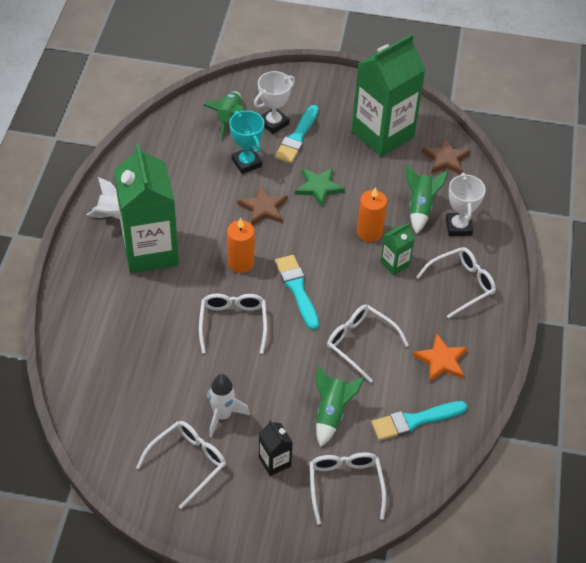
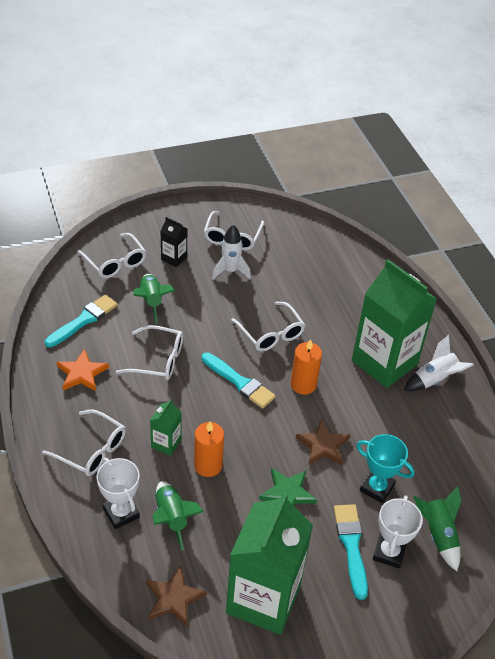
camera: 150 degrees right, 5 degrees down
(461, 284) = (92, 450): white glasses -> white glasses turned 90 degrees counterclockwise

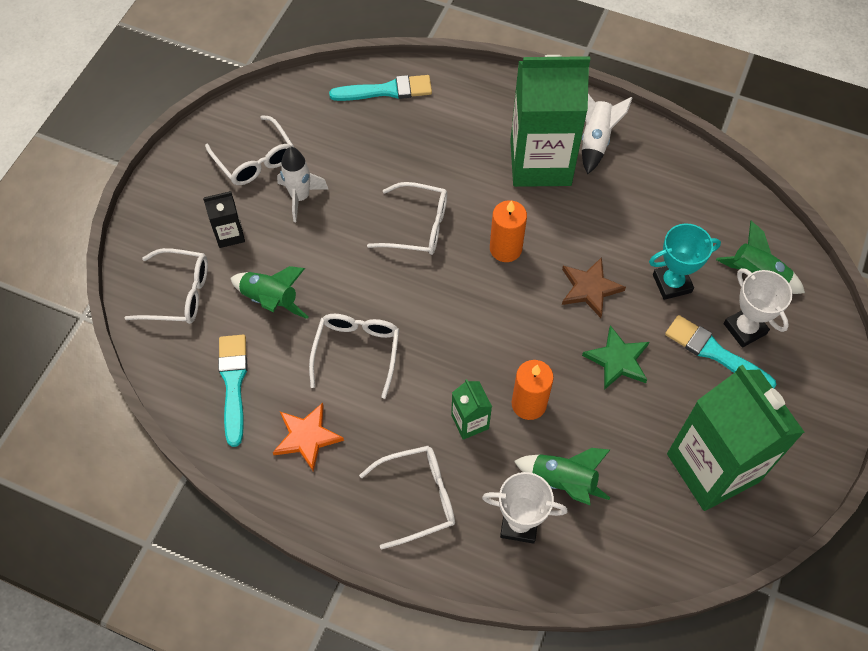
camera: 45 degrees left, 15 degrees up
(158, 360) = (357, 351): white glasses -> white glasses turned 45 degrees counterclockwise
(174, 598) = (653, 545): brown star -> none
(239, 382) = (453, 300): turquoise brush -> turquoise brush (386, 90)

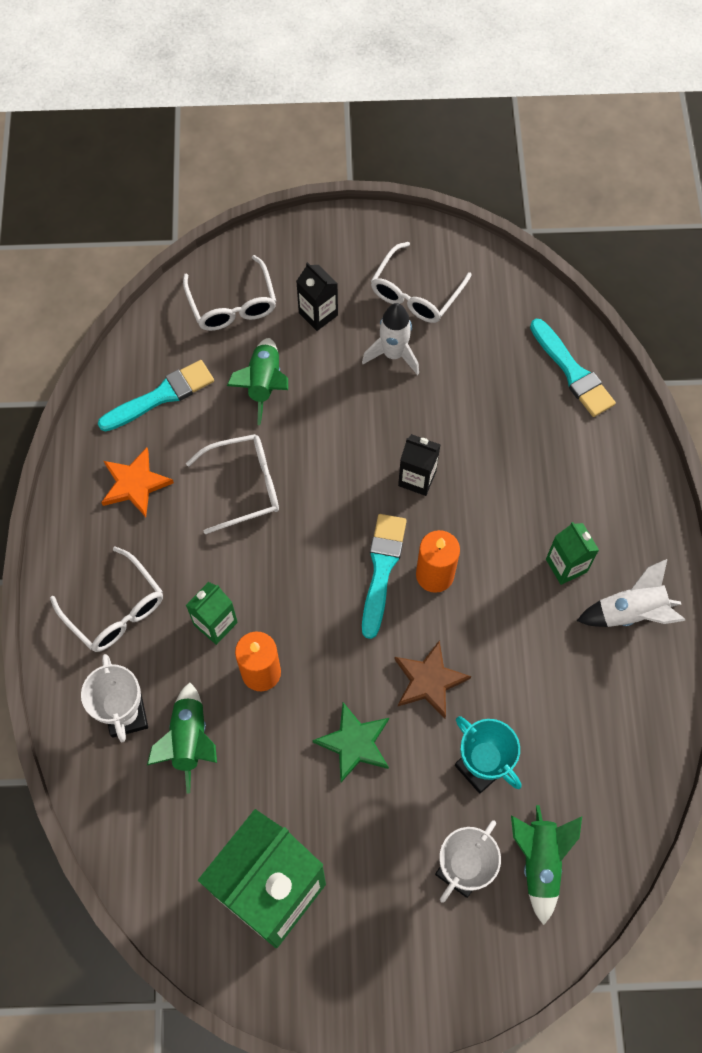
camera: 65 degrees right, 5 degrees up
(418, 226) = (417, 478): white glasses -> black carton
(540, 163) = (566, 565): green carton -> green carton, size x0.43
(714, 353) = (413, 846): turquoise brush -> turquoise brush (382, 569)

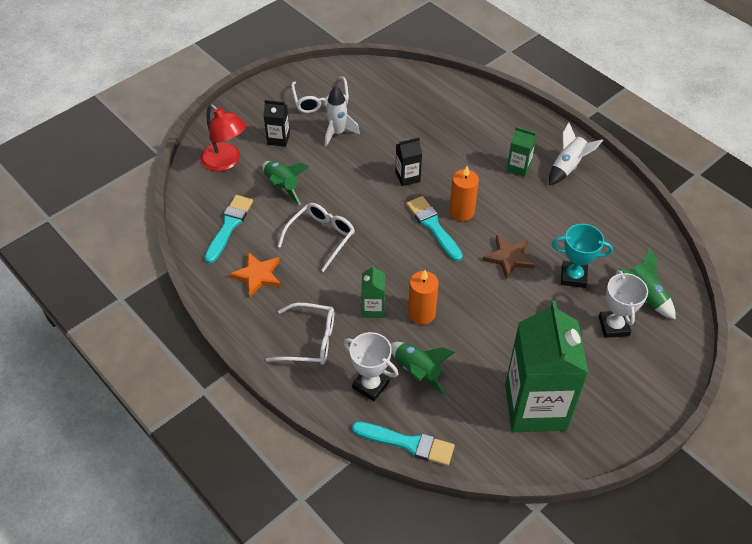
camera: 40 degrees left, 15 degrees down
(232, 305) = (226, 162): white glasses -> red lamp
(354, 743) = (503, 310): green star -> none
(572, 372) = (434, 88): turquoise brush -> turquoise brush (407, 443)

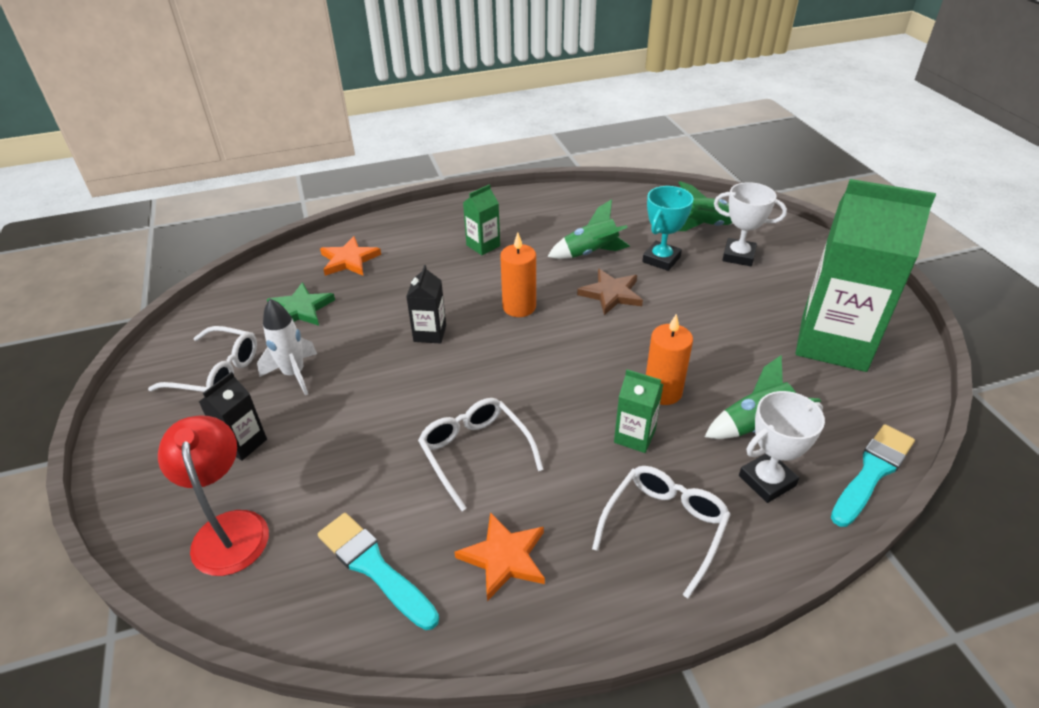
camera: 65 degrees left, 10 degrees down
(226, 162) = (229, 528): red lamp -> red lamp turned 90 degrees counterclockwise
(282, 186) = (343, 468): green rocket -> green rocket (590, 253)
(393, 108) = (301, 309): none -> green star
(433, 226) = (527, 337): turquoise brush -> none
(455, 106) = (349, 260): none -> orange star
(568, 167) = (508, 215): white rocket -> none

